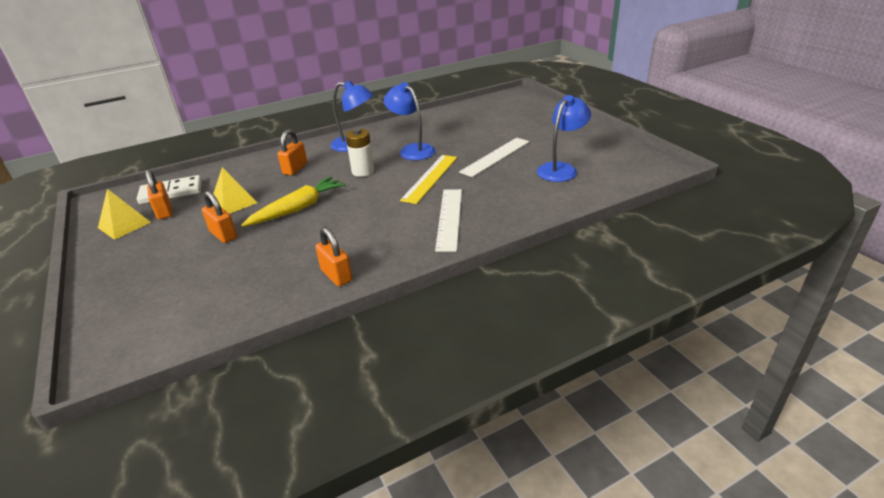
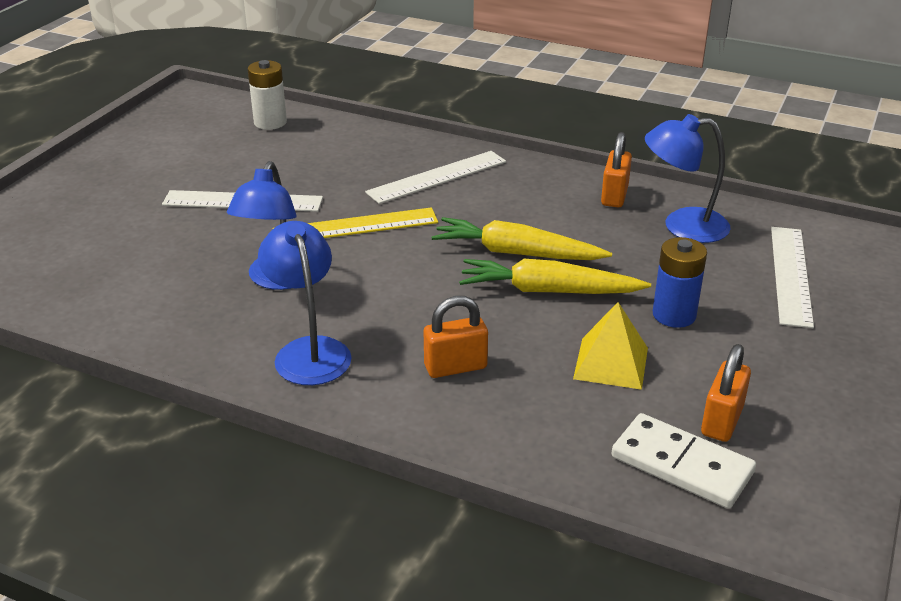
camera: 130 degrees left, 0 degrees up
(124, 225) = (799, 436): yellow pyramid -> none
(170, 296) = (790, 275): none -> white ruler
(223, 235) = (674, 315): orange padlock -> blue battery
(339, 213) = (516, 253): none -> yellow carrot
(363, 171) = (393, 291): white battery -> white battery (270, 122)
(561, 169) = (243, 149): blue lamp -> blue lamp (682, 226)

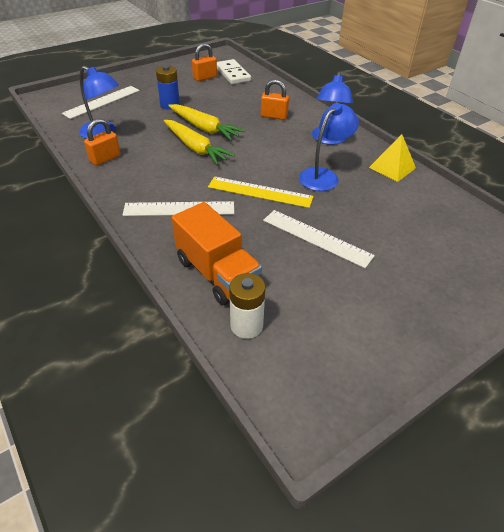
camera: 150 degrees left, 10 degrees up
(331, 143) = (217, 273): none -> orange truck
(611, 363) = (216, 100): yellow pyramid -> yellow pyramid (392, 167)

